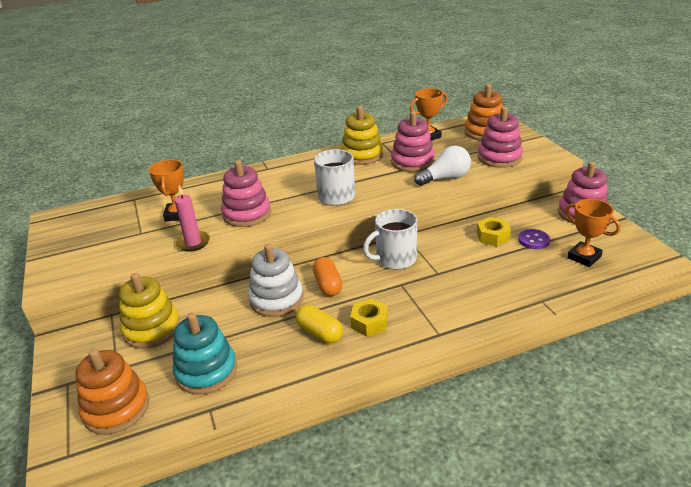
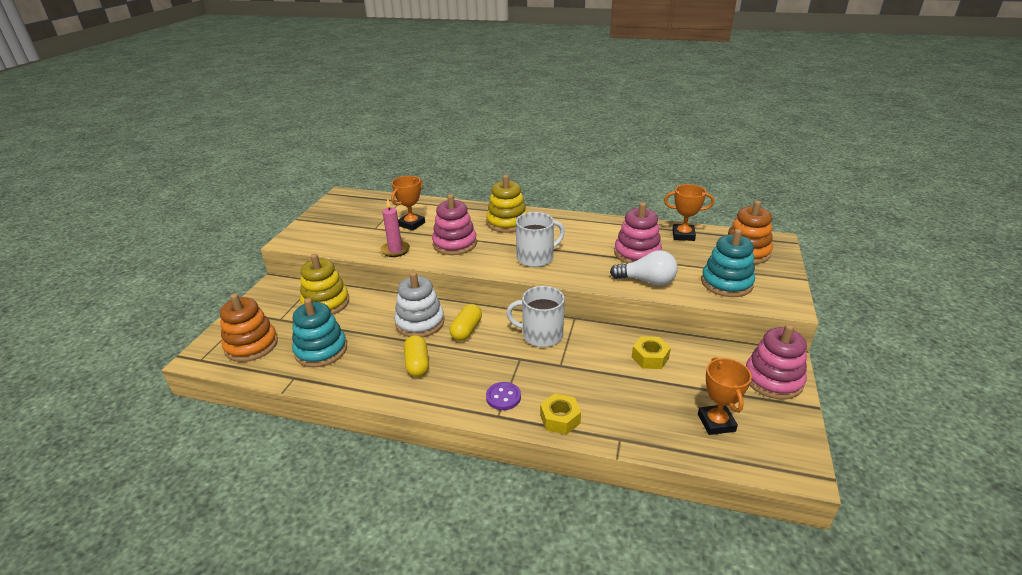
camera: 35 degrees right, 0 degrees up
(328, 285) = (466, 330): orange capsule -> yellow capsule
(362, 155) = (601, 230): yellow stacking toy -> yellow stacking toy (507, 222)
(369, 322) = (459, 376): yellow nut -> yellow nut (560, 419)
(499, 158) = (726, 283): pink stacking toy -> turquoise stacking toy
(533, 240) = (685, 380): purple button -> purple button (503, 397)

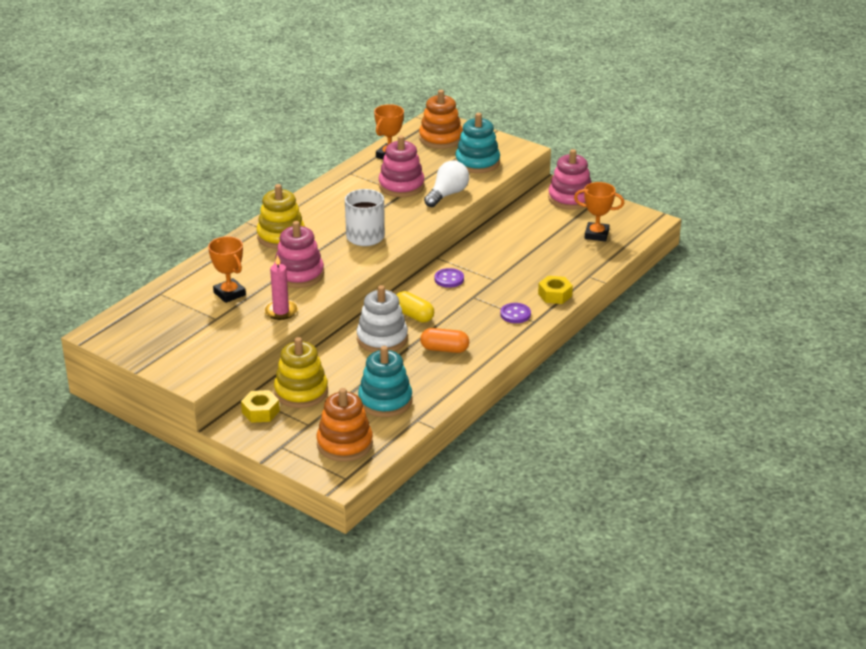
camera: 70 degrees left, 0 degrees up
(417, 364) = (444, 349): yellow capsule -> orange capsule
(541, 335) = (449, 279): white mug -> purple button
(650, 357) = (513, 238): yellow nut -> yellow nut (260, 412)

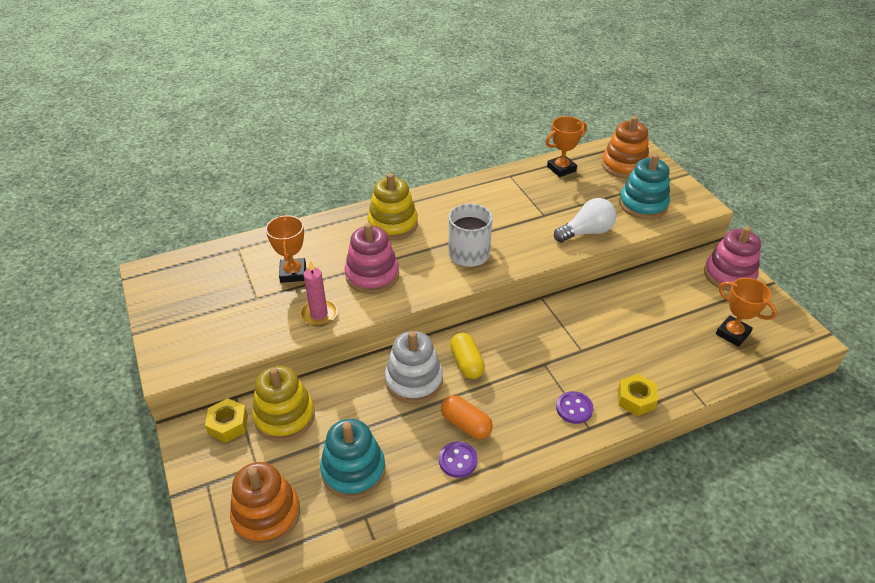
camera: 30 degrees right, 10 degrees up
(401, 186) = (548, 206): pink stacking toy -> none
(449, 279) = (535, 330): purple button -> purple button (458, 460)

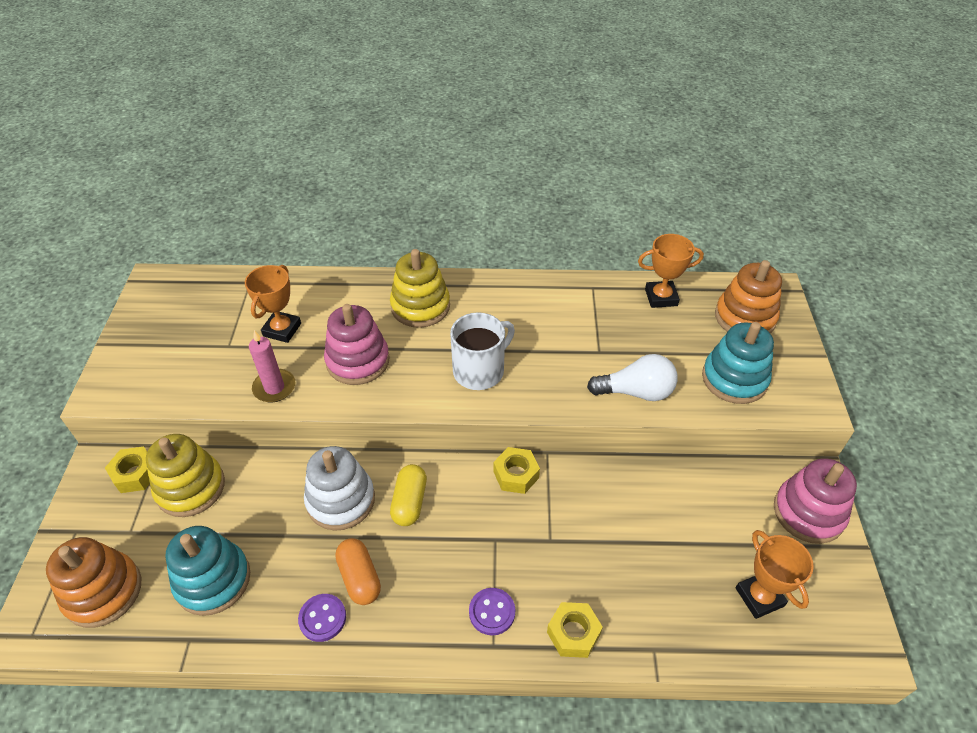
camera: 25 degrees right, 5 degrees up
(530, 318) = (516, 474): none -> yellow nut

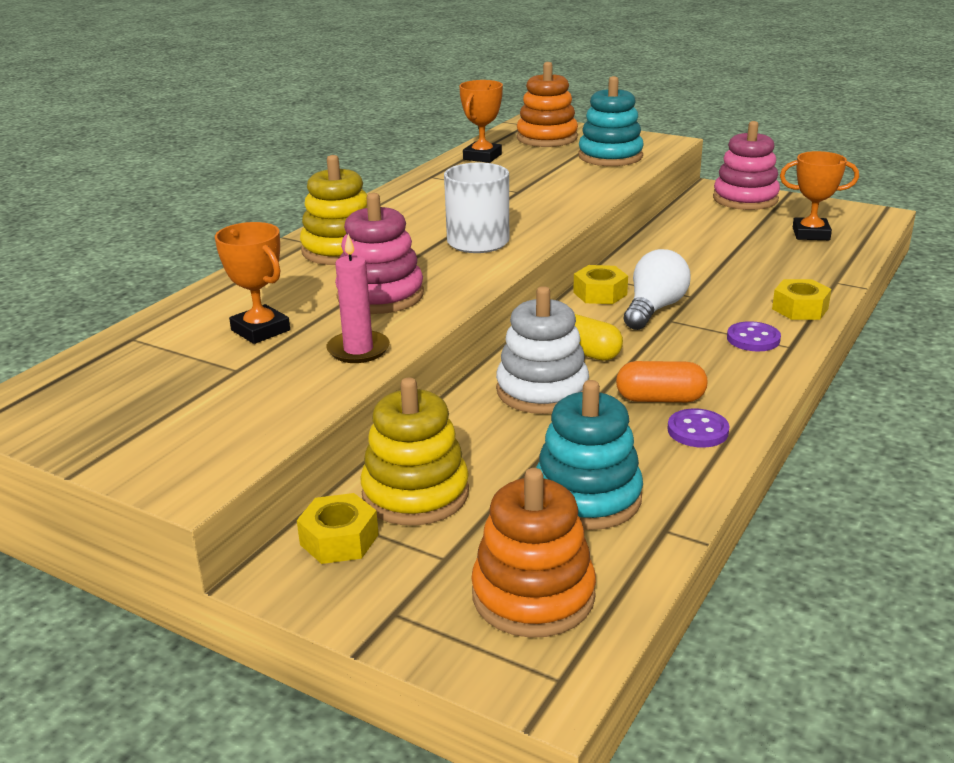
camera: 60 degrees left, 20 degrees down
(636, 392) = (584, 189): white light bulb -> white light bulb (654, 309)

